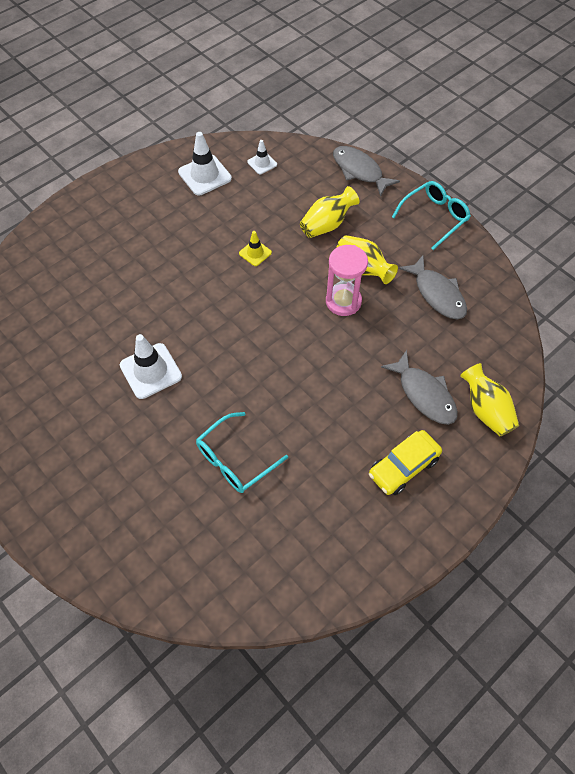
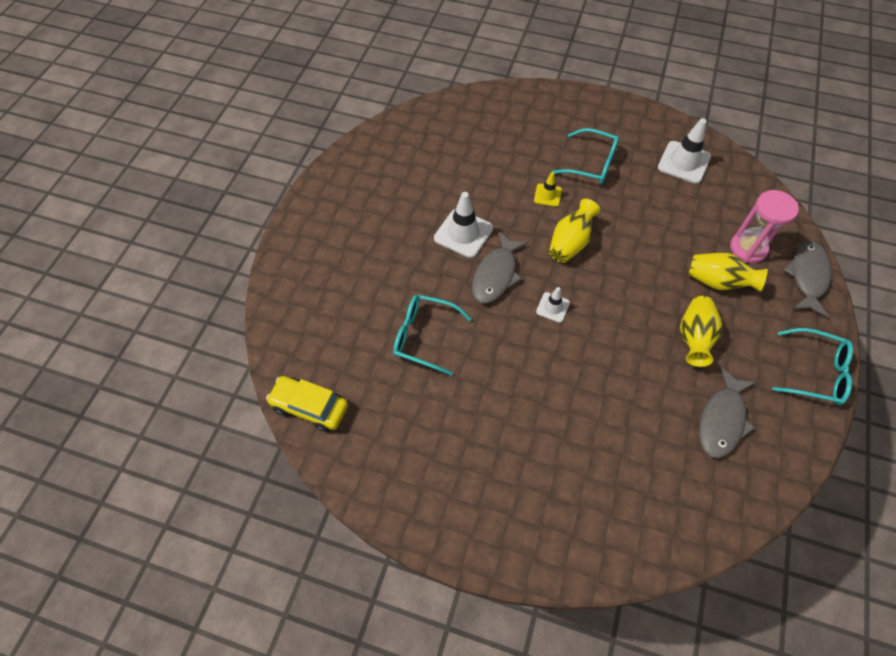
camera: 60 degrees right, 0 degrees up
(155, 235) = (592, 164): none -> turquoise glasses
(255, 253) = (636, 243): yellow traffic cone -> yellow traffic cone (547, 195)
(262, 163) = (738, 195): white traffic cone -> white traffic cone (553, 307)
(343, 301) = (643, 339): pink hourglass -> pink hourglass (748, 248)
(403, 467) = (505, 479): yellow car -> yellow car (310, 407)
(424, 394) = (596, 462): grey fish -> grey fish (496, 275)
(486, 410) = (621, 532): yellow vase -> yellow vase (570, 243)

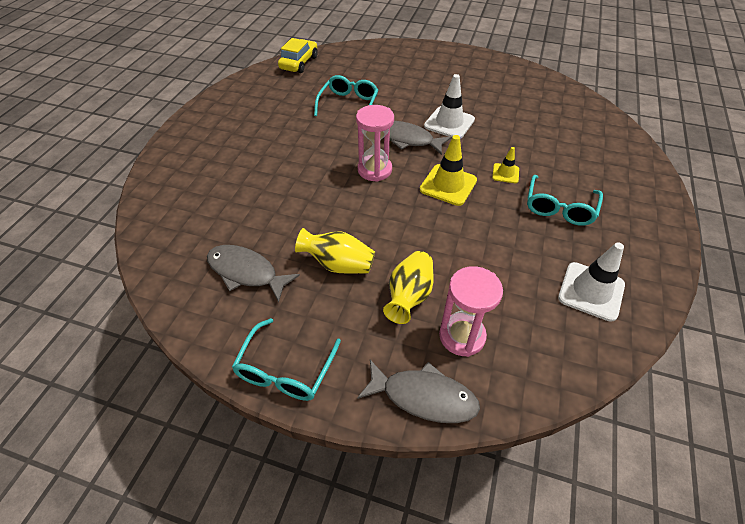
camera: 90 degrees right, 10 degrees down
(553, 307) = (374, 170): white traffic cone -> pink hourglass
(570, 243) = (448, 185): yellow vase -> yellow traffic cone

